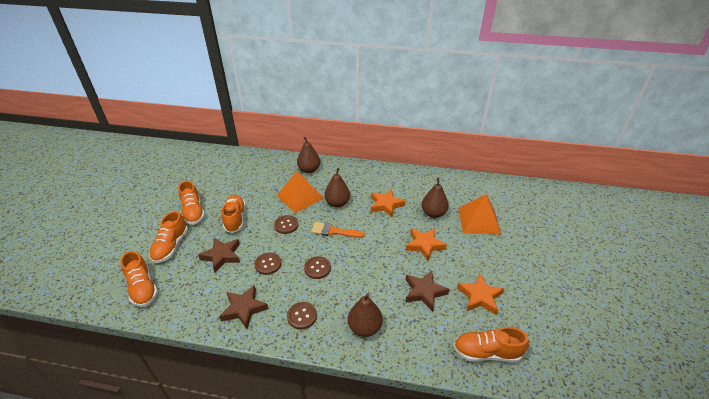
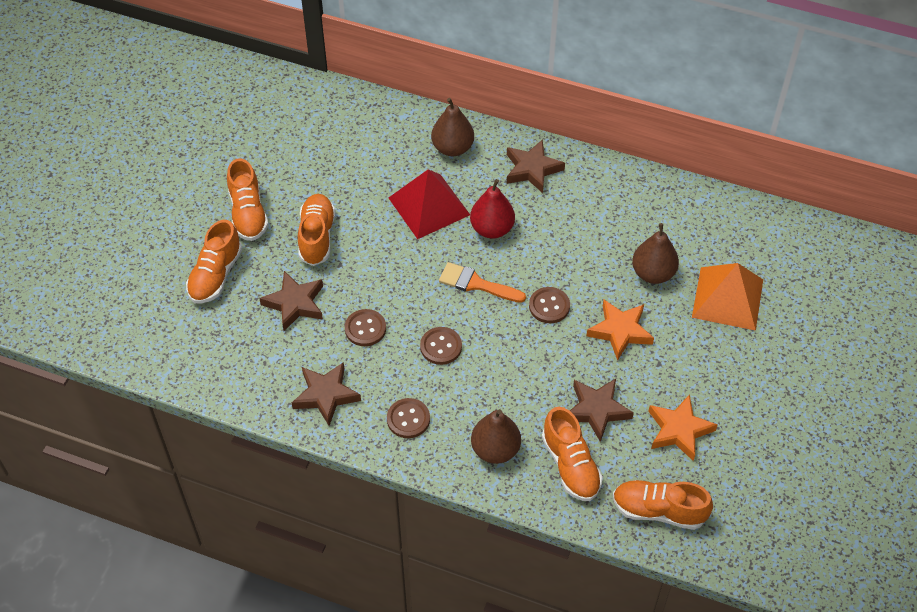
camera: 10 degrees right, 15 degrees up
(142, 288) = (179, 341): orange shoe -> orange shoe (570, 465)
(286, 225) = (400, 261): brown button -> brown button (549, 306)
(300, 196) = (429, 206): orange pyramid -> red pyramid
(337, 203) = (492, 229): brown pear -> red pear
(353, 174) = (532, 169): none -> brown star
(386, 205) = (575, 244): orange star -> none

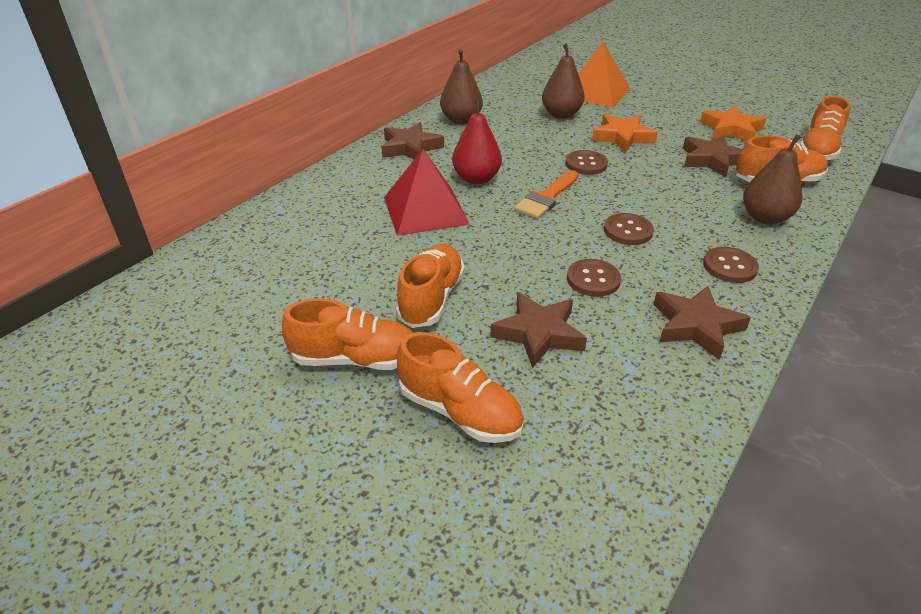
camera: 75 degrees left, 15 degrees down
(317, 237) = (431, 299): orange shoe -> orange shoe turned 90 degrees clockwise
(452, 148) = (351, 185): brown pear -> brown pear (461, 120)

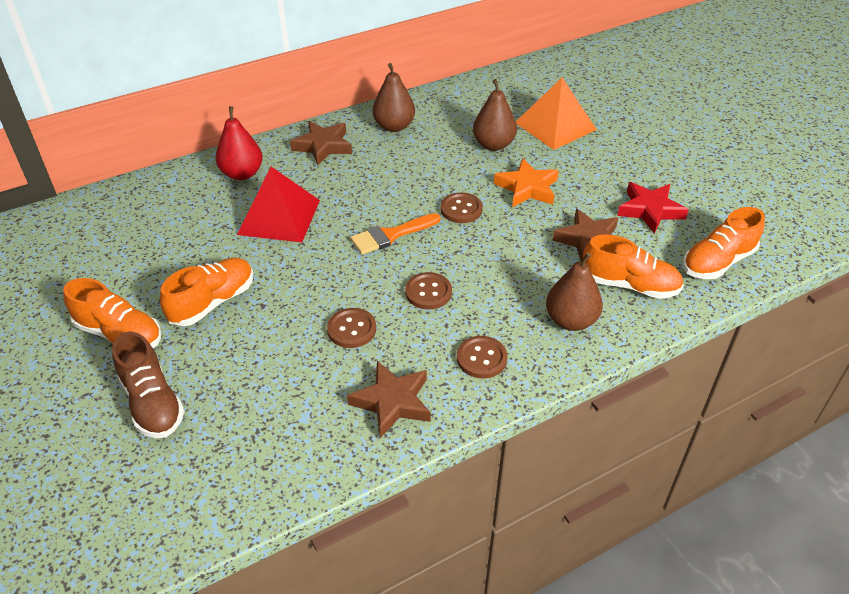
camera: 25 degrees right, 5 degrees up
(459, 411) = (152, 402): orange shoe -> brown shoe
(476, 179) = (349, 197): red pear -> red pear (242, 174)
(539, 333) = (263, 362): brown star -> none
(731, 130) = (650, 210): orange star -> red star

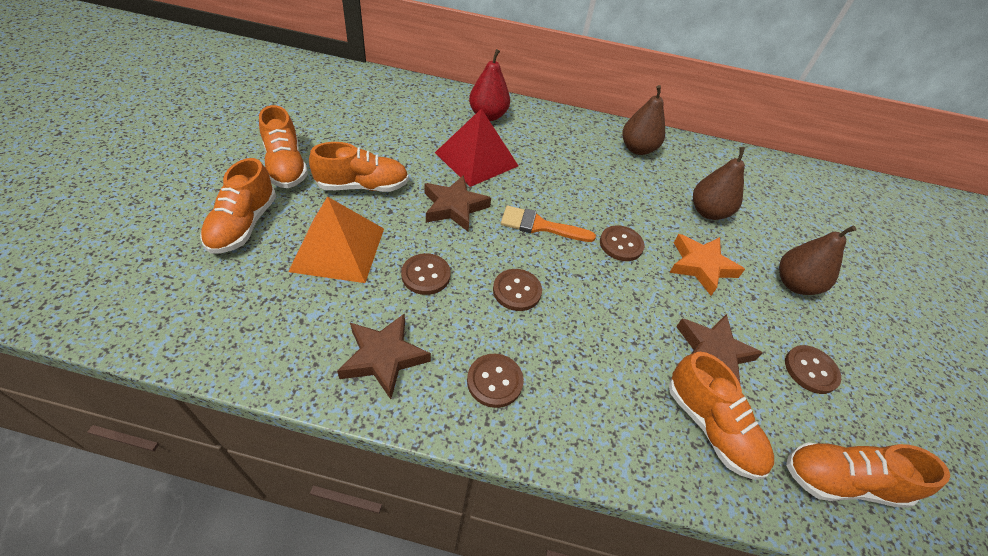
camera: 35 degrees right, 5 degrees up
(152, 402) = (244, 225): brown shoe -> orange shoe
(323, 146) = (566, 131): brown star -> brown star (454, 207)
(555, 126) = (786, 232): orange pyramid -> orange pyramid (338, 249)
(571, 320) = (613, 413): brown pear -> brown pear (794, 284)
(650, 210) = (810, 370): red star -> brown button

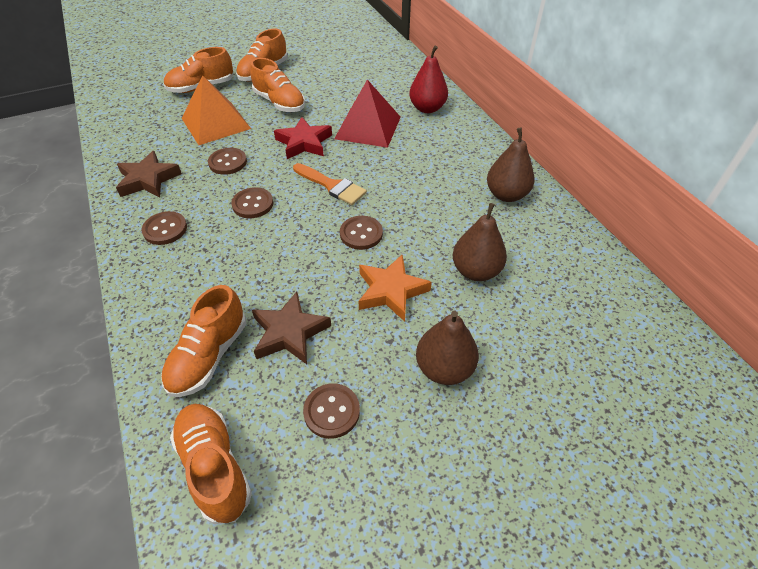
camera: 60 degrees right, 0 degrees up
(454, 207) = (304, 143): brown star -> red star
(540, 226) = (332, 186): orange brush -> orange brush turned 150 degrees clockwise

